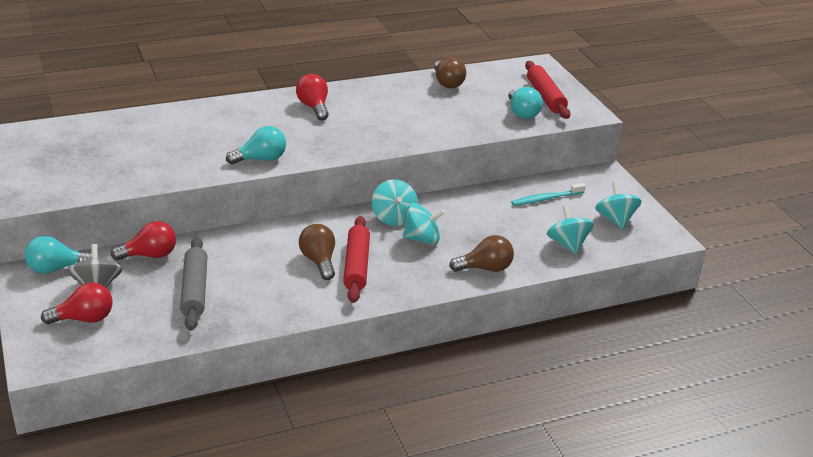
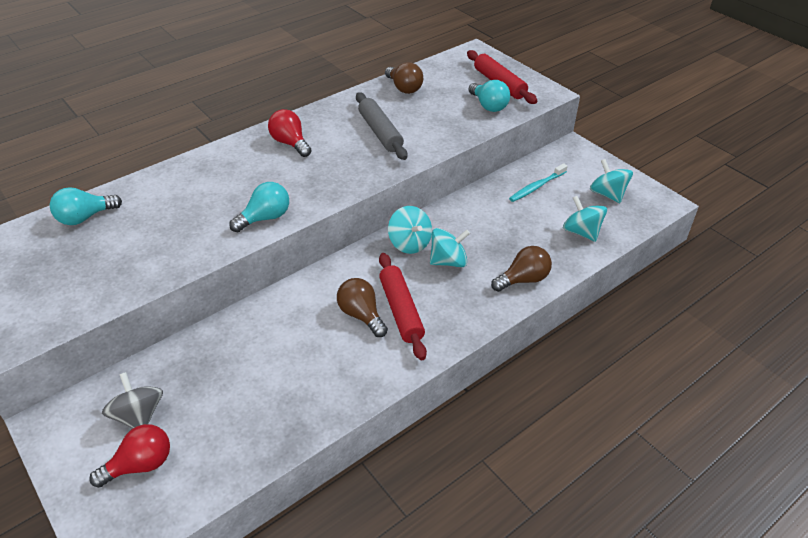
camera: 15 degrees left, 10 degrees up
(56, 268) = (82, 404): turquoise light bulb -> turquoise light bulb (85, 217)
(150, 255) = (182, 356): red light bulb -> none
(194, 290) = (249, 389): grey rolling pin -> grey rolling pin (380, 132)

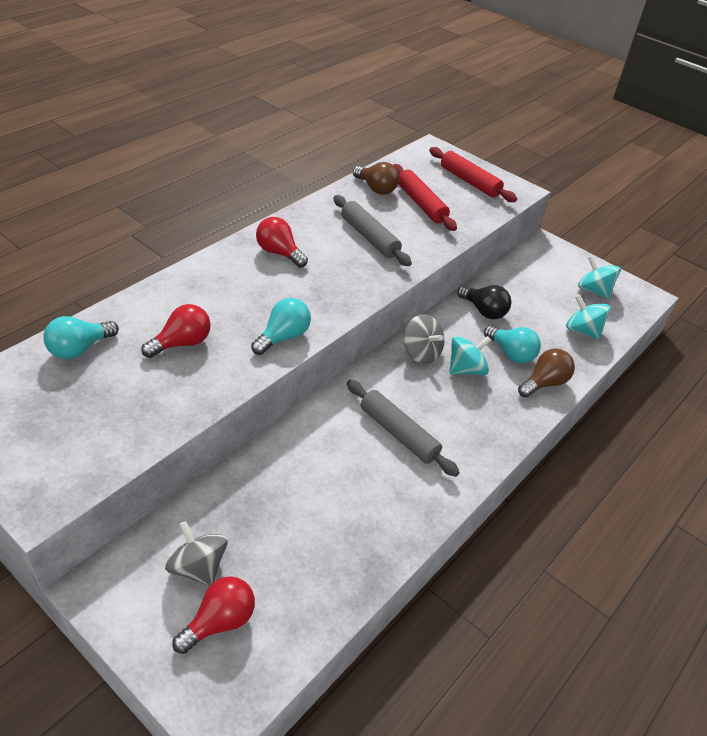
camera: 15 degrees left, 0 degrees up
(173, 218) = (182, 343): none -> red light bulb
(361, 315) = (398, 433): brown light bulb -> grey rolling pin
(401, 310) = (437, 425): red rolling pin -> red rolling pin (421, 204)
(410, 243) = (421, 353): turquoise spinning top -> grey spinning top
(486, 208) = (484, 311): none -> black light bulb
(488, 106) = (467, 205): turquoise light bulb -> turquoise light bulb (511, 353)
(536, 187) = (525, 286): turquoise toothbrush -> none

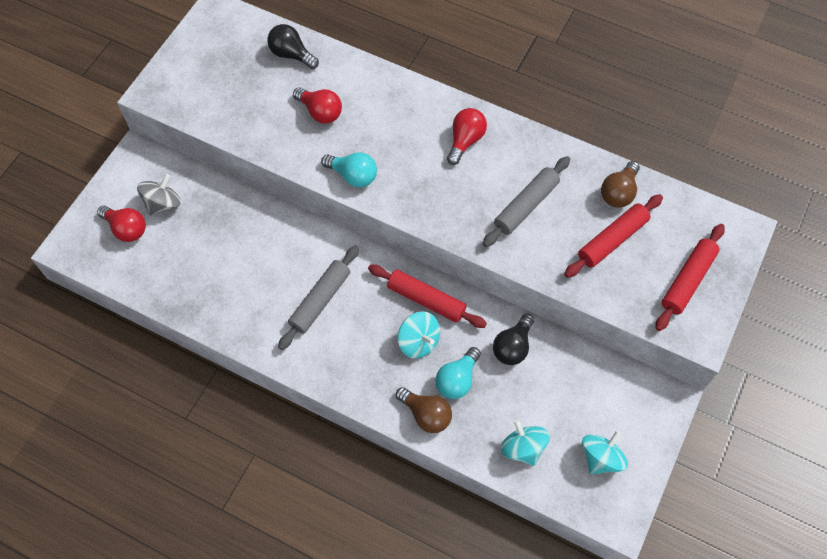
camera: 80 degrees right, 20 degrees up
(79, 349) = (291, 54): turquoise light bulb -> black light bulb
(421, 353) = (426, 300): grey spinning top -> red rolling pin
(582, 330) = (523, 448): turquoise spinning top -> turquoise spinning top turned 60 degrees counterclockwise

